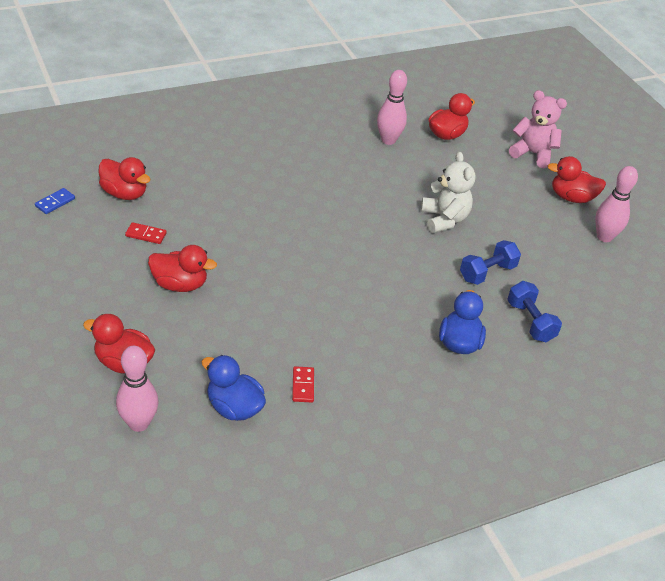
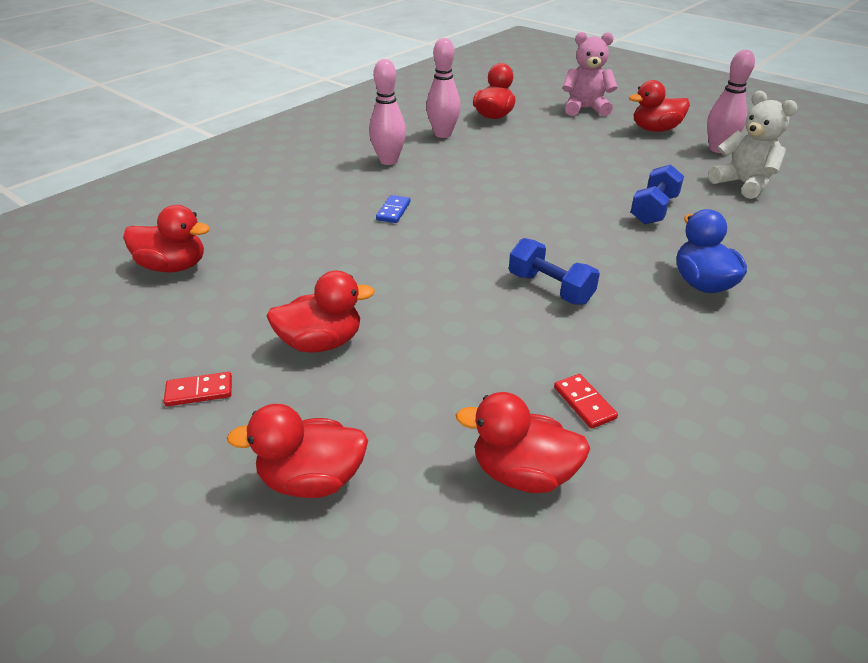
camera: 20 degrees left, 5 degrees down
(55, 202) = (76, 307): blue domino -> blue domino (393, 211)
(139, 423) = (402, 567): pink bowling pin -> pink bowling pin (388, 161)
(146, 235) = (233, 302): red domino -> red domino (199, 391)
(234, 407) = (523, 473): blue duck -> red duck
(444, 219) = (563, 179): white teddy bear -> white teddy bear (743, 184)
(530, 322) = (743, 238): blue dumbbell -> blue dumbbell (550, 288)

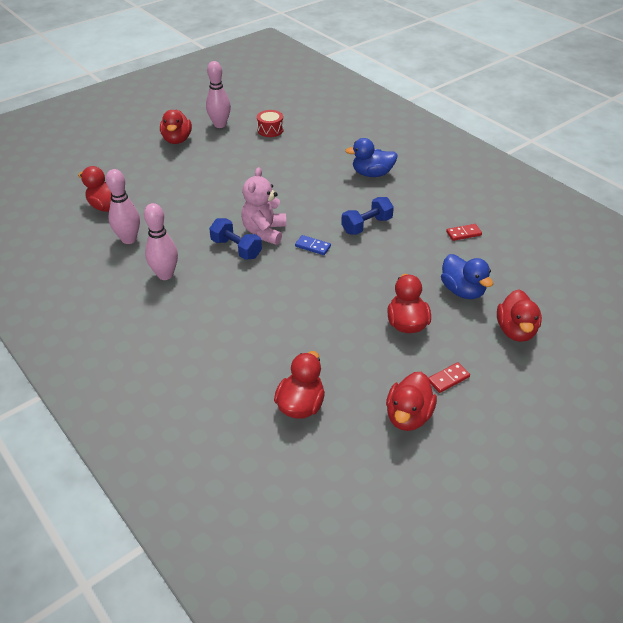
camera: 80 degrees left, 5 degrees up
(199, 391) = (448, 379): red domino -> red domino turned 60 degrees clockwise
(393, 211) = (253, 279): blue domino -> blue domino (312, 246)
(412, 404) = (462, 291): none -> blue duck
(523, 473) = (509, 261): red duck -> red duck (408, 416)
(585, 109) = (122, 160): pink teddy bear -> pink teddy bear (264, 232)
(653, 210) = (290, 169): blue dumbbell -> blue dumbbell (236, 249)
(743, 184) = (270, 130): white teddy bear -> red drum

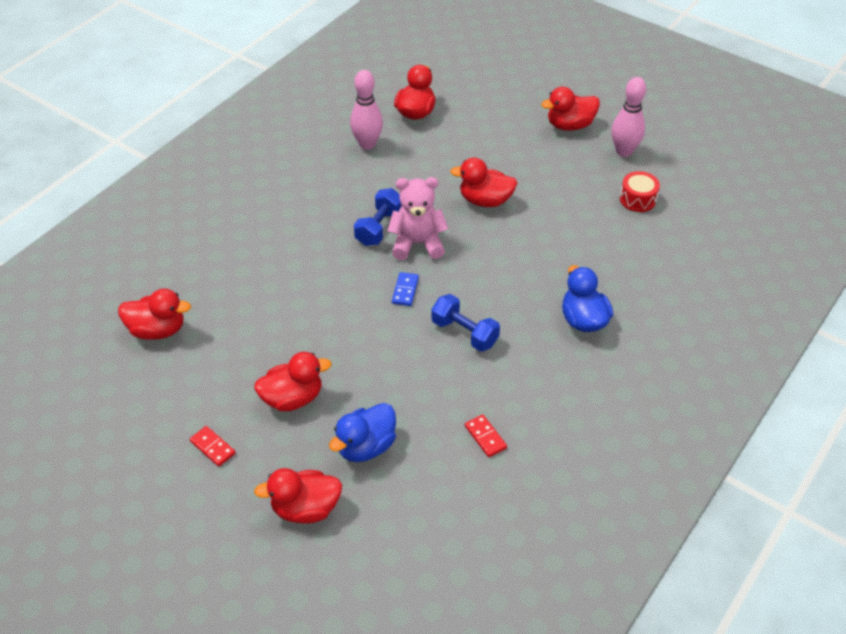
camera: 75 degrees right, 5 degrees up
(165, 275) = (319, 186): pink bowling pin -> none
(408, 416) = (154, 418): red duck -> red duck (485, 200)

